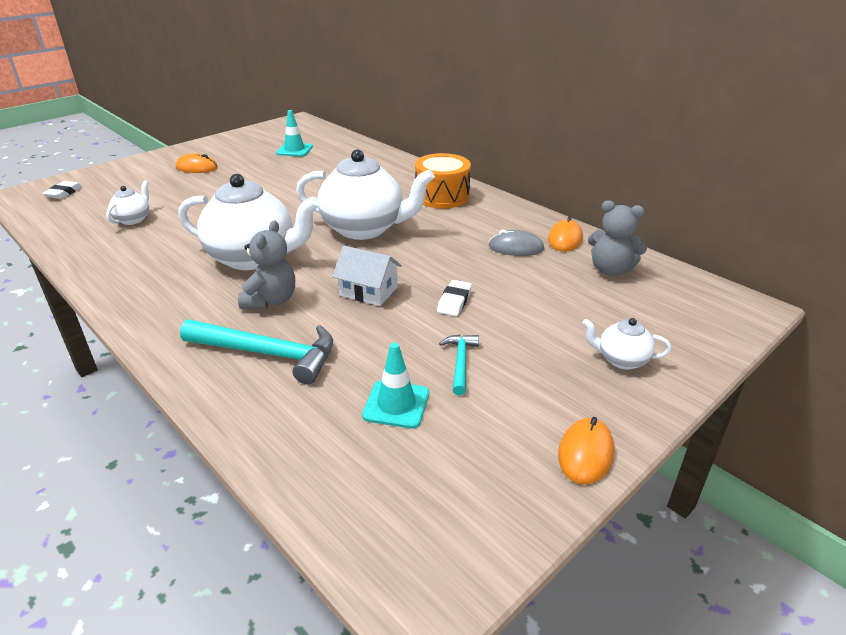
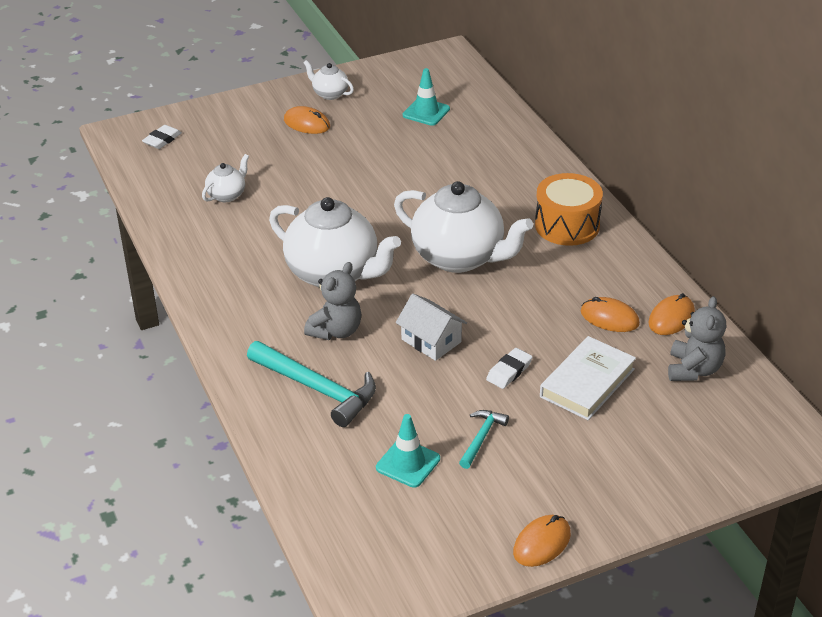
camera: 20 degrees right, 5 degrees up
(516, 247) = (609, 318): grey mouse -> orange mouse
(530, 296) = (587, 383): none -> white book
(610, 270) = (694, 369): grey teddy bear -> grey teddy bear turned 120 degrees counterclockwise
(621, 360) = (631, 471): white teapot -> white teapot (329, 94)

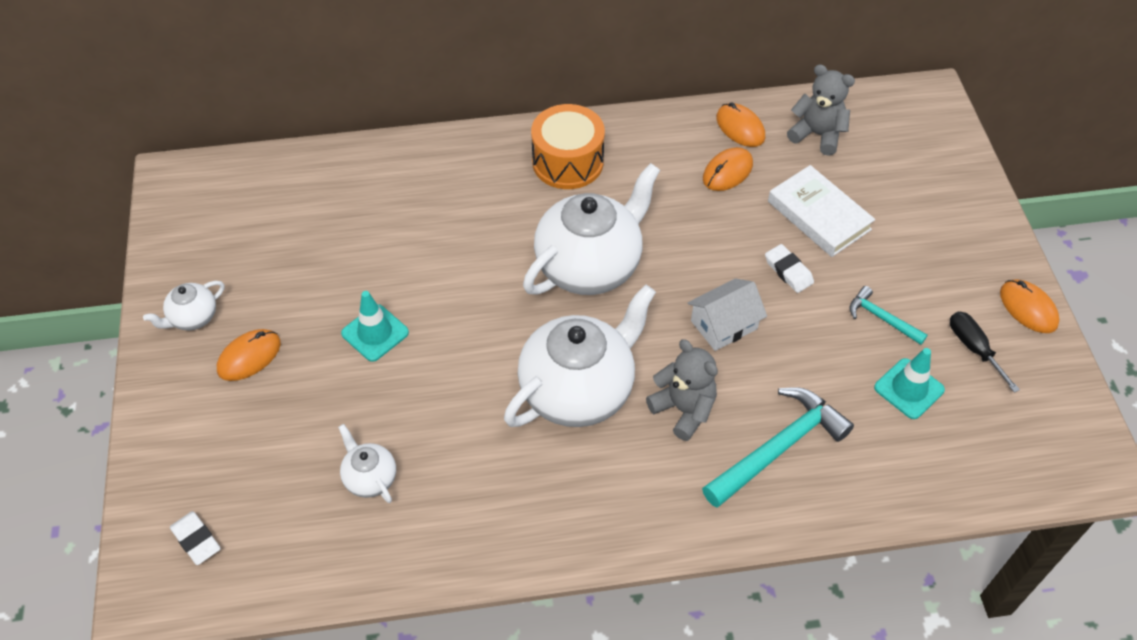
camera: 75 degrees left, 15 degrees up
(426, 112) = (291, 228): turquoise traffic cone -> turquoise traffic cone (375, 333)
(473, 505) = (974, 348): none -> black screwdriver

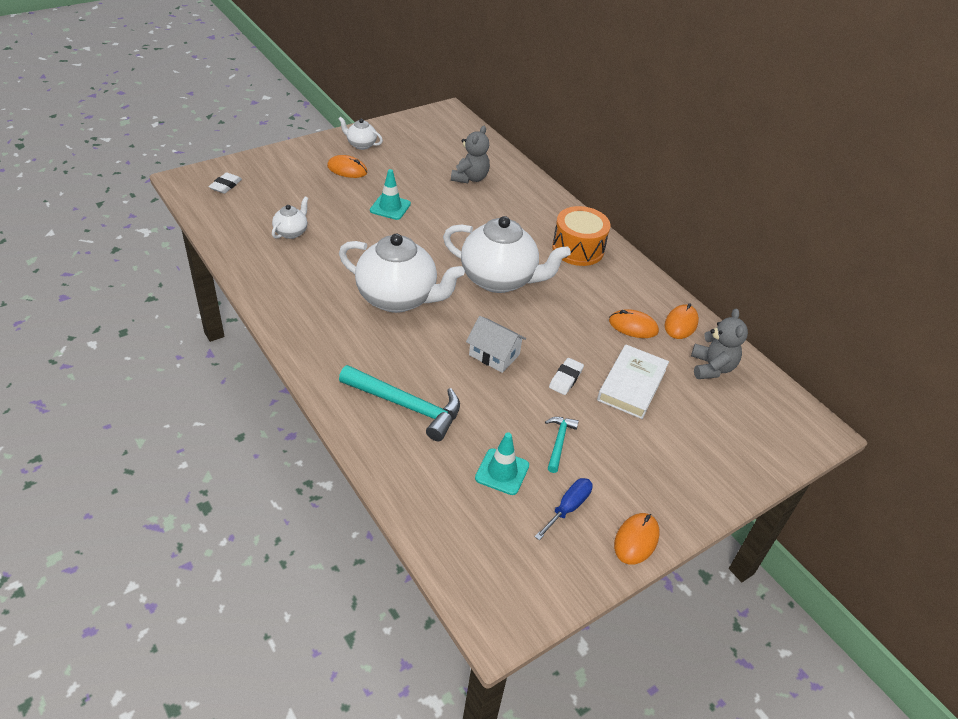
camera: 60 degrees right, 10 degrees down
(683, 409) = (411, 350): grey teddy bear -> grey teddy bear (470, 178)
(974, 348) = (568, 508): black screwdriver -> blue screwdriver

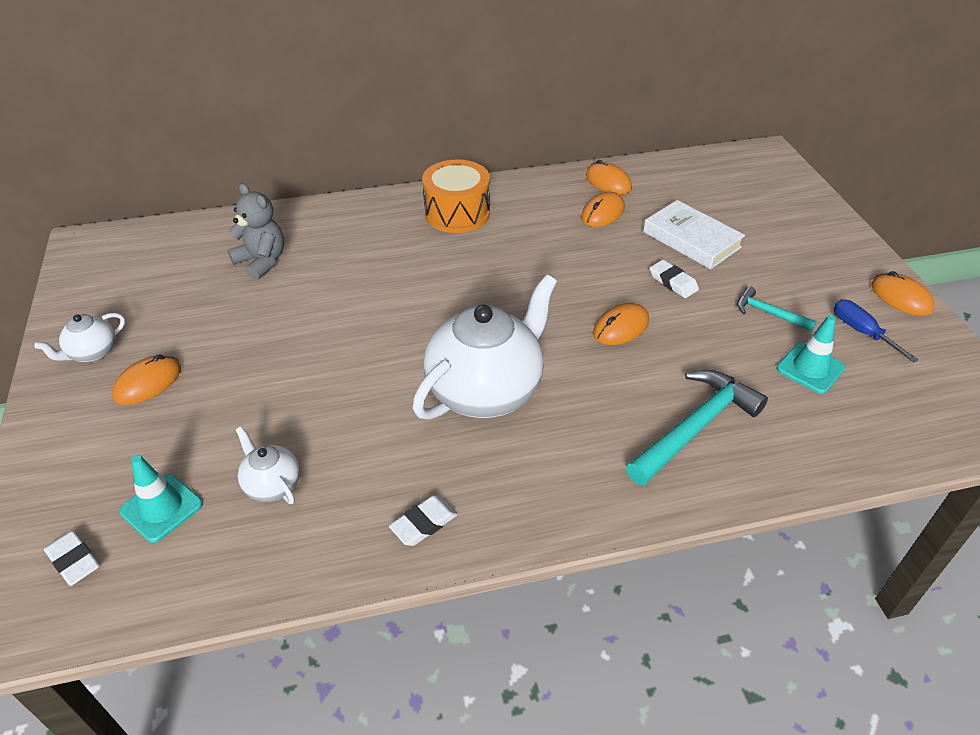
camera: 65 degrees left, 0 degrees up
(282, 294) = (424, 523): none -> white eraser
(390, 207) = (278, 355): turquoise traffic cone -> turquoise traffic cone (161, 508)
(494, 354) = (621, 327): white house -> orange mouse
(499, 279) = (486, 288): white teapot -> none
(711, 367) = (676, 183): grey teddy bear -> none

